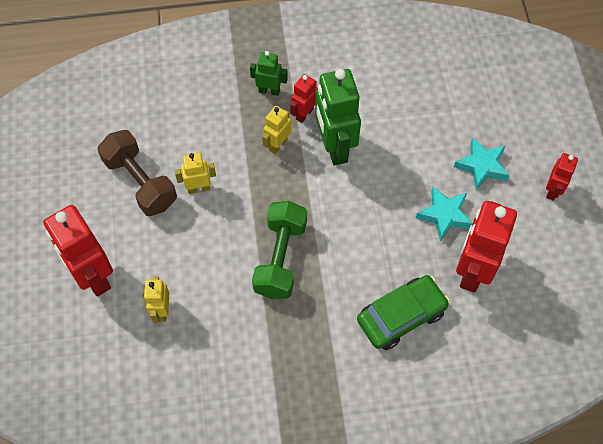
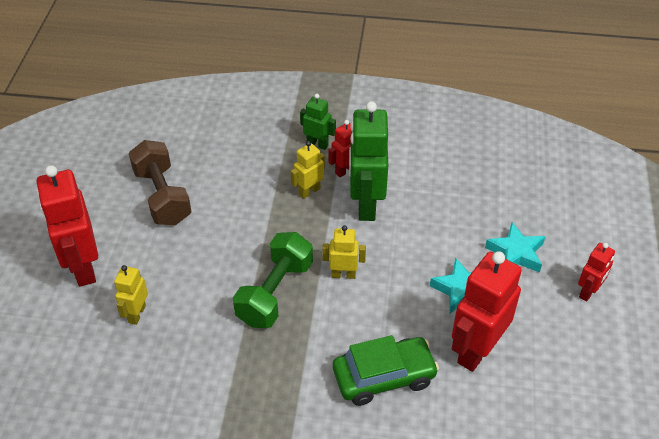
camera: 15 degrees right, 15 degrees down
(198, 188) = (216, 213): yellow robot -> yellow robot (343, 274)

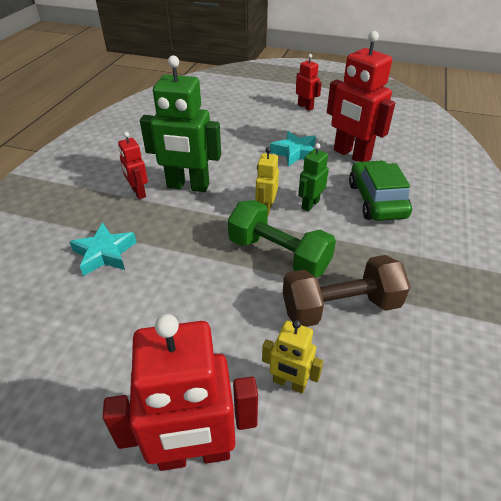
camera: 80 degrees left, 5 degrees down
(162, 196) = (98, 346): brown dumbbell -> brown dumbbell (340, 307)
(309, 191) = (154, 218): yellow robot -> none
(317, 144) = (92, 206): green robot -> green robot (310, 204)
(516, 253) = (265, 126): turquoise star -> turquoise star (105, 253)

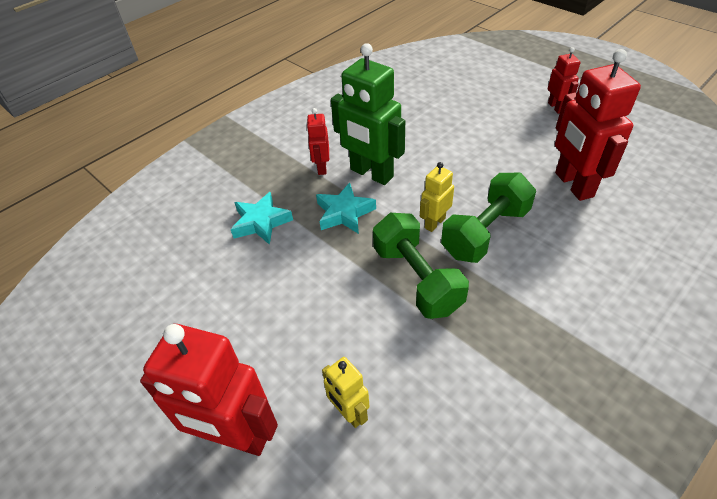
camera: 30 degrees right, 5 degrees up
(295, 153) = (507, 164): turquoise star -> turquoise star (344, 213)
(310, 204) = (485, 232): green robot -> green dumbbell
(340, 307) = (445, 359): brown dumbbell -> none
(376, 200) = (566, 251): green car -> none

